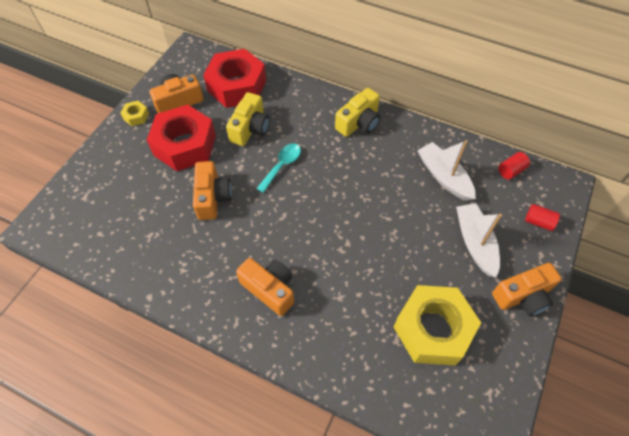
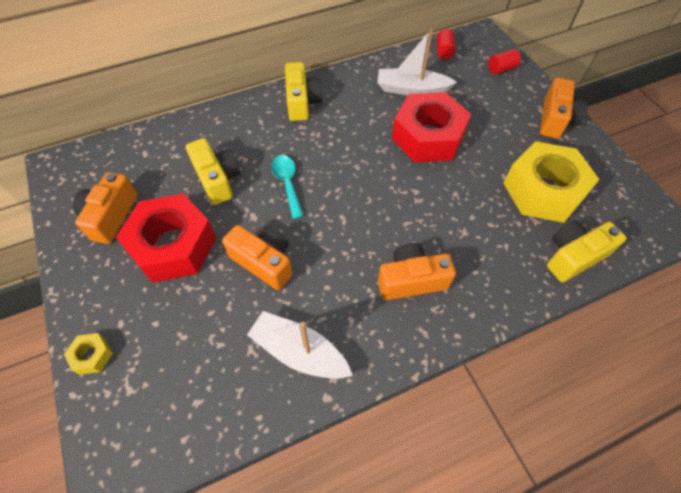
camera: 50 degrees left, 0 degrees up
(136, 116) = (81, 267): yellow nut -> yellow nut (92, 355)
(237, 86) = (154, 157): red nut -> red nut (428, 137)
(386, 387) = (573, 256): none -> yellow camera
(475, 243) = (488, 114): white boat -> white boat (299, 352)

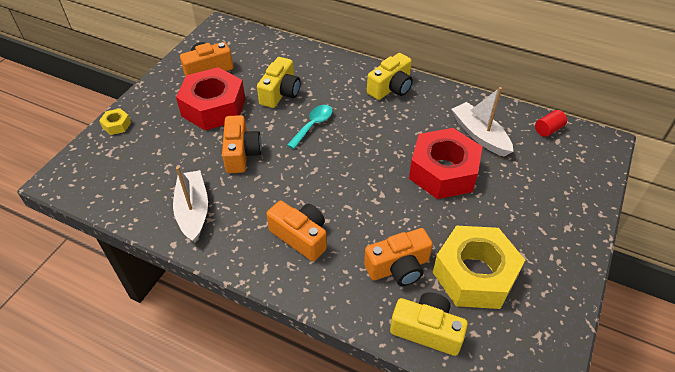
camera: 50 degrees right, 10 degrees down
(501, 69) = (580, 175): red cylinder -> none
(555, 120) = (568, 243): orange camera -> orange camera (398, 267)

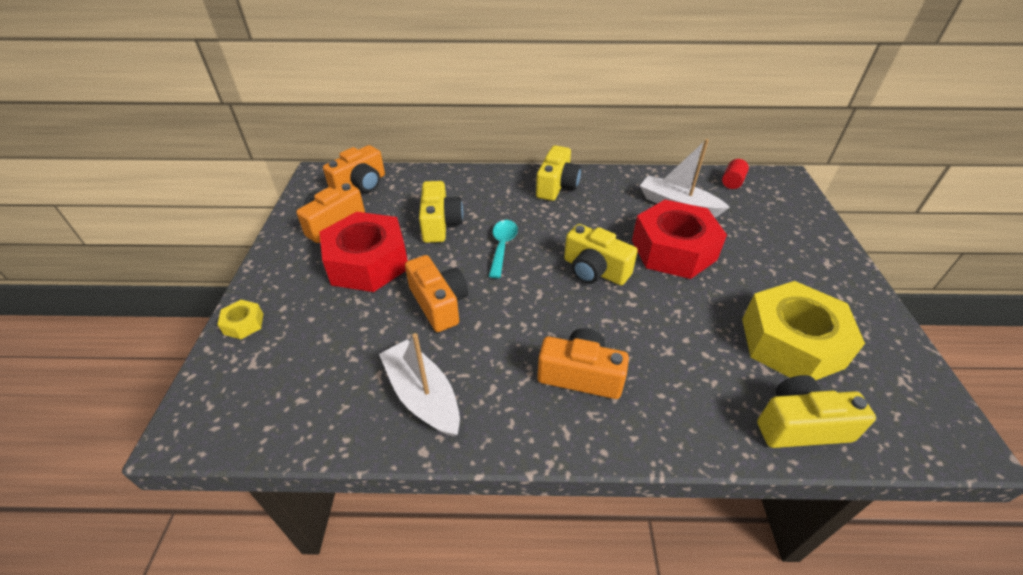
camera: 25 degrees left, 5 degrees down
(367, 167) = (594, 270): none -> yellow camera
(398, 267) = (713, 366): orange camera -> orange camera (360, 185)

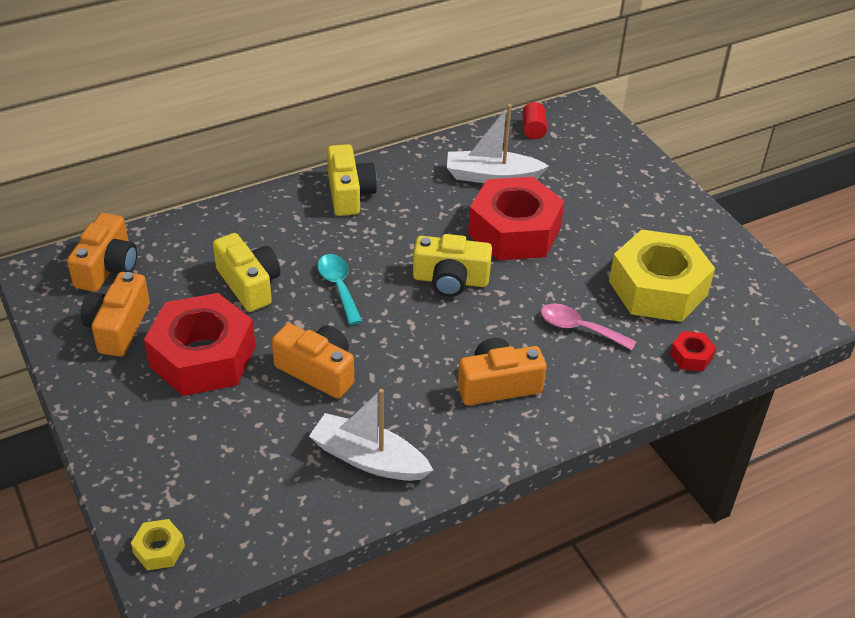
camera: 30 degrees left, 0 degrees up
(243, 324) = (122, 470): yellow nut -> yellow nut (159, 549)
(689, 352) = (579, 328): none -> pink spoon
(800, 425) = (691, 356): yellow camera -> red nut

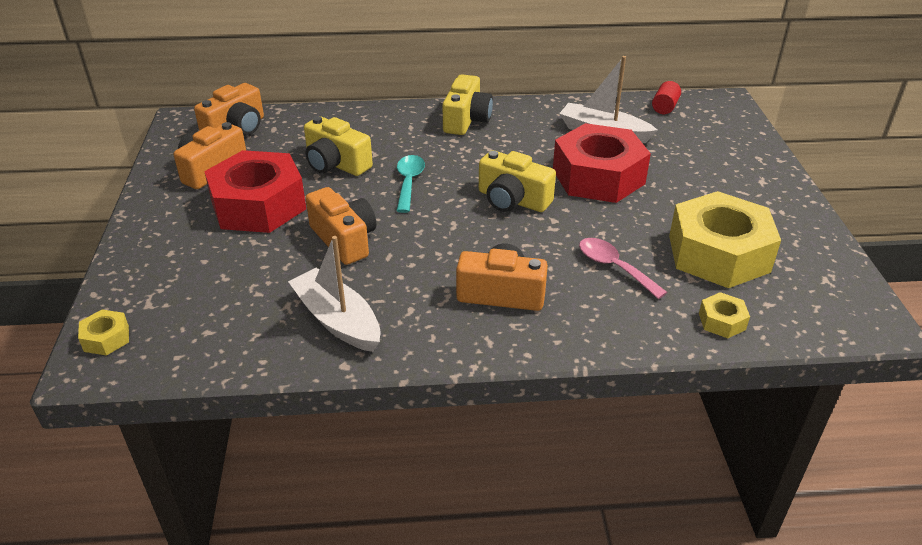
camera: 25 degrees right, 5 degrees down
(249, 284) = (336, 164): yellow camera -> yellow camera turned 135 degrees clockwise
(691, 356) = (722, 321): red nut -> yellow nut

